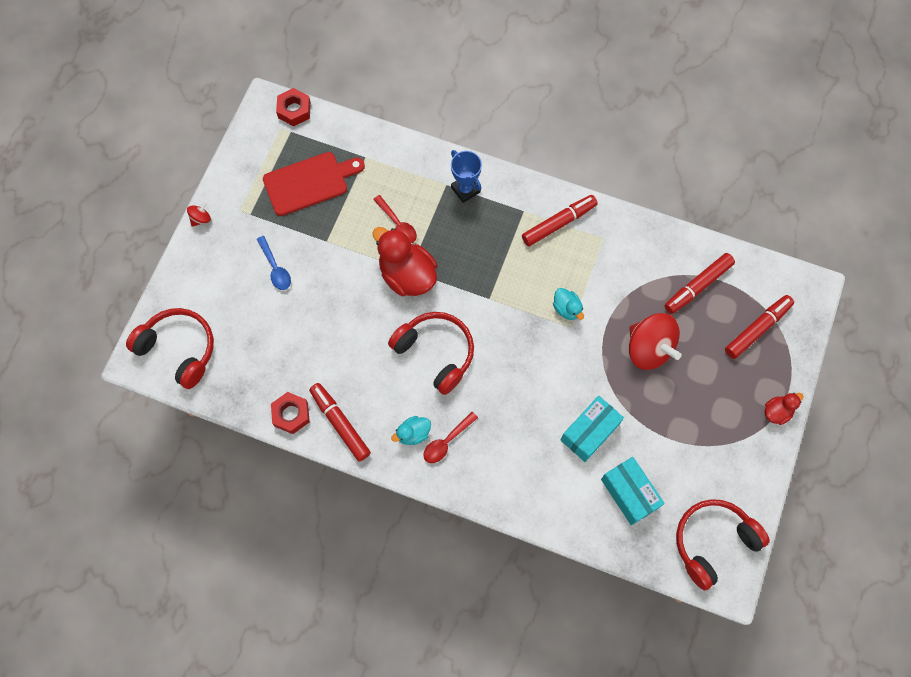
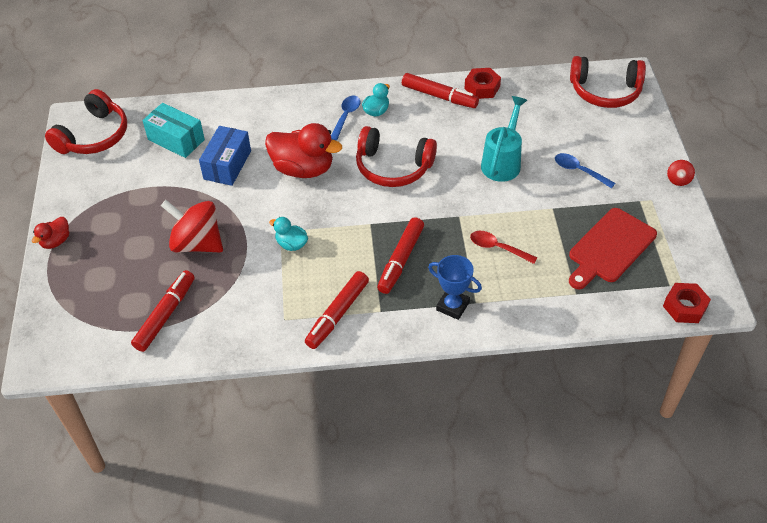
camera: 155 degrees right, 20 degrees down
(334, 310) = (502, 162): none -> turquoise watering can
(407, 275) = (458, 211): red duck -> red duck (303, 169)
(446, 441) = (346, 116): red spoon -> blue spoon
(590, 432) = (227, 165): turquoise box -> blue box
(757, 329) = (91, 301): red marker -> red marker (400, 260)

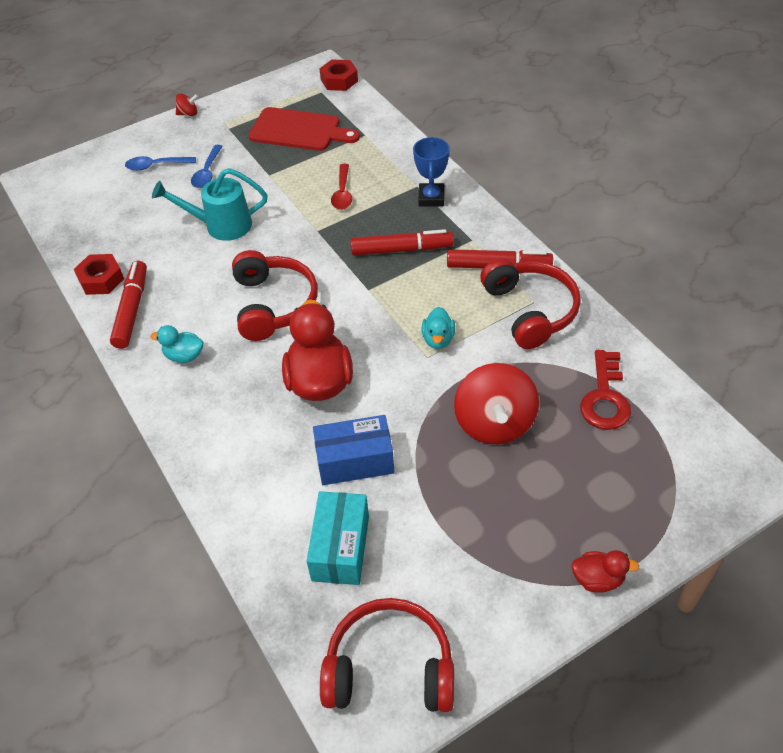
camera: 115 degrees left, 0 degrees up
(165, 315) = (605, 397): red marker -> red key
(346, 116) = (206, 381): blue spoon -> blue spoon (156, 166)
(605, 91) = (72, 187): red headphones -> red headphones (530, 310)

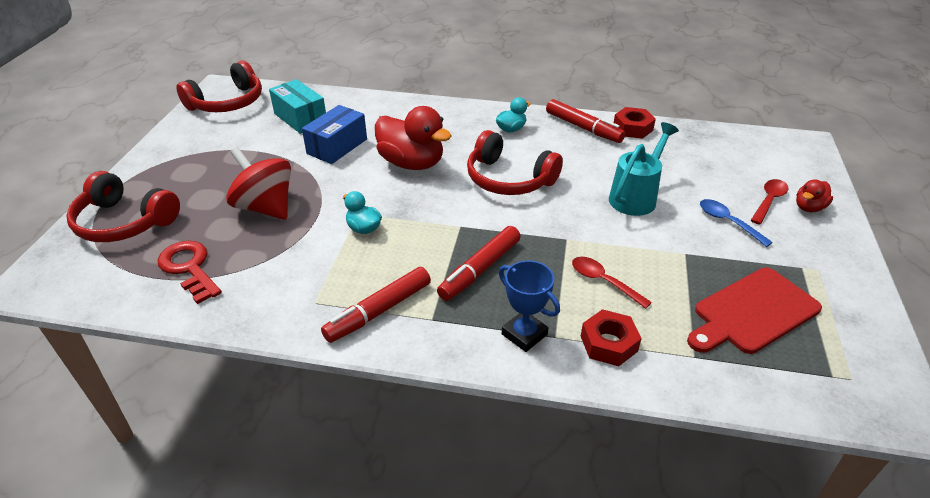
camera: 130 degrees right, 10 degrees down
(156, 166) = (769, 201): blue spoon -> red spoon
(188, 114) = (858, 255): red spinning top -> none
(339, 80) = (853, 410): red nut -> red nut (609, 343)
(530, 310) = (310, 292): red headphones -> red headphones (124, 222)
(597, 579) = (131, 178): red duck -> red duck (809, 207)

